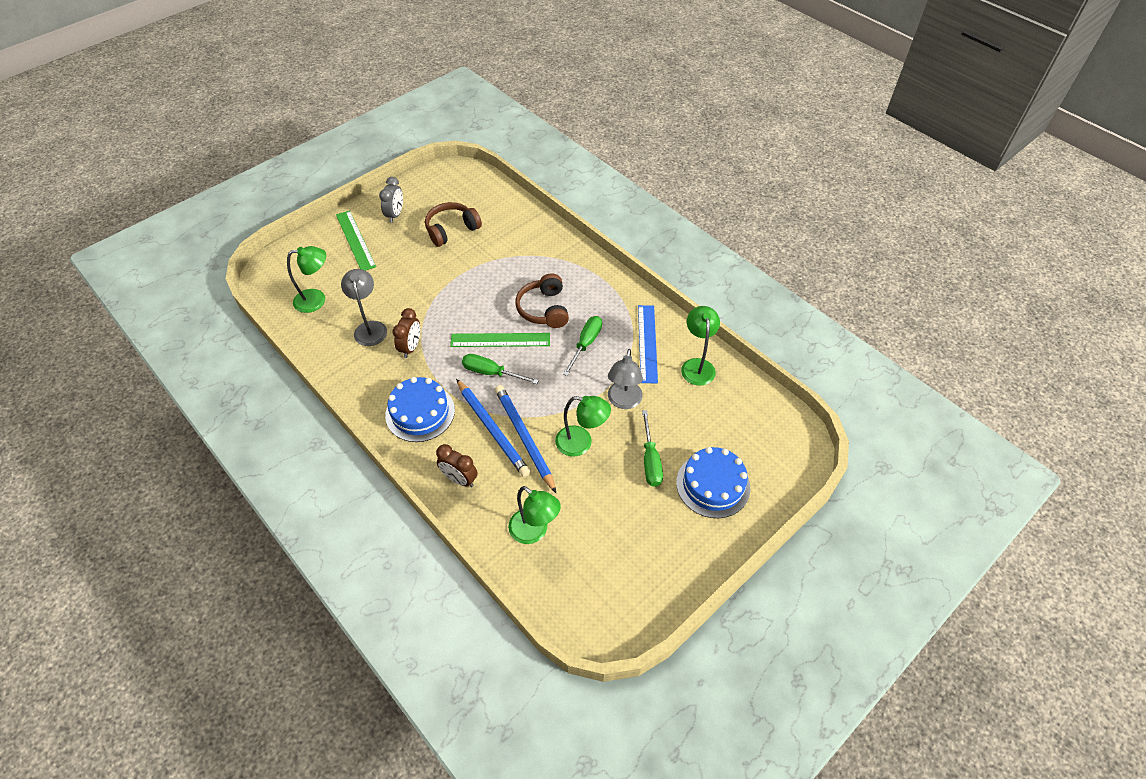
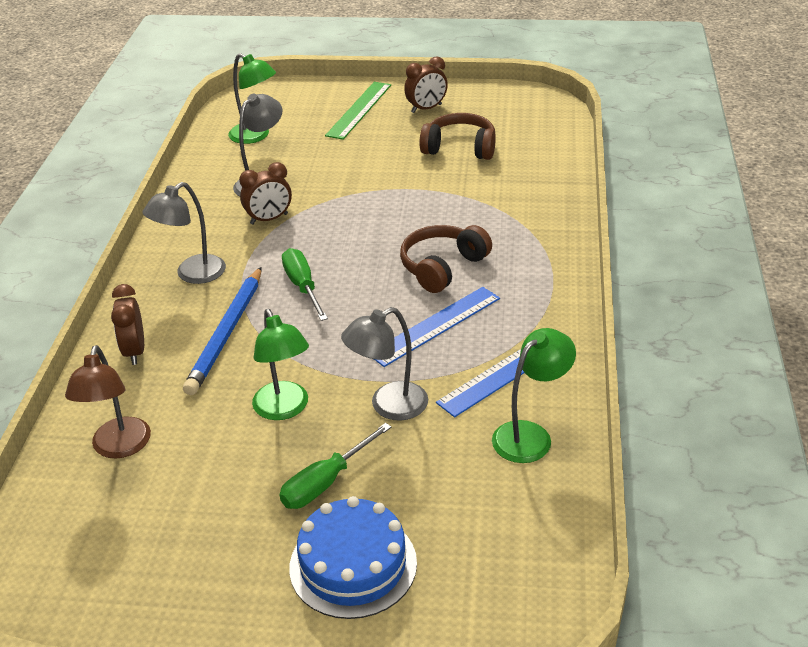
camera: 50 degrees right, 15 degrees down
(395, 215) = (426, 108): grey clock -> brown clock
(420, 412) = (192, 274): blue cake -> grey lamp
(500, 340) = (356, 265): green ruler -> none
(524, 438) = (242, 362): blue pencil -> none
(534, 532) = (119, 447): green lamp -> brown lamp
(585, 344) = (435, 326): green screwdriver -> blue ruler

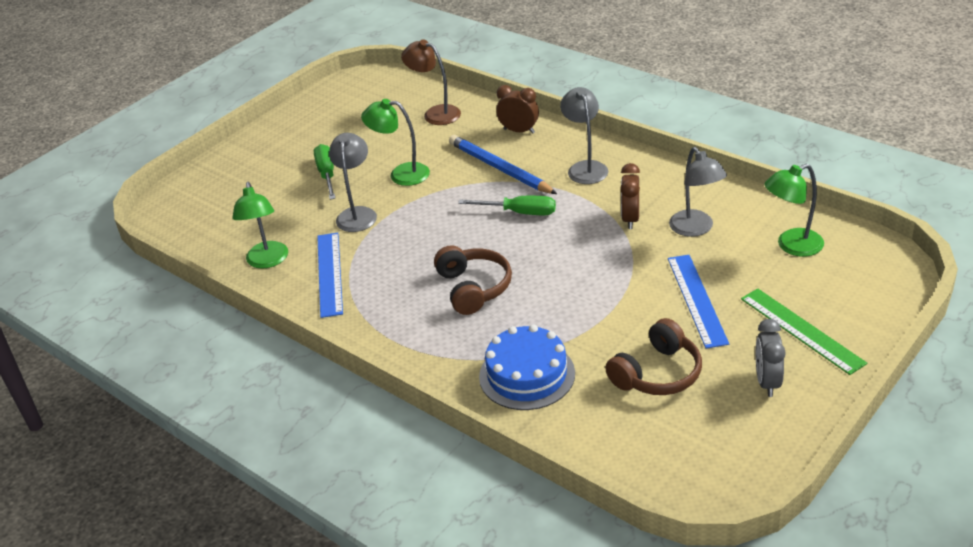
camera: 125 degrees right, 0 degrees up
(353, 565) = (264, 168): blue cake -> blue cake (527, 375)
(426, 108) = (767, 382): brown clock -> grey clock
(435, 326) = (409, 259): blue ruler -> blue ruler (697, 300)

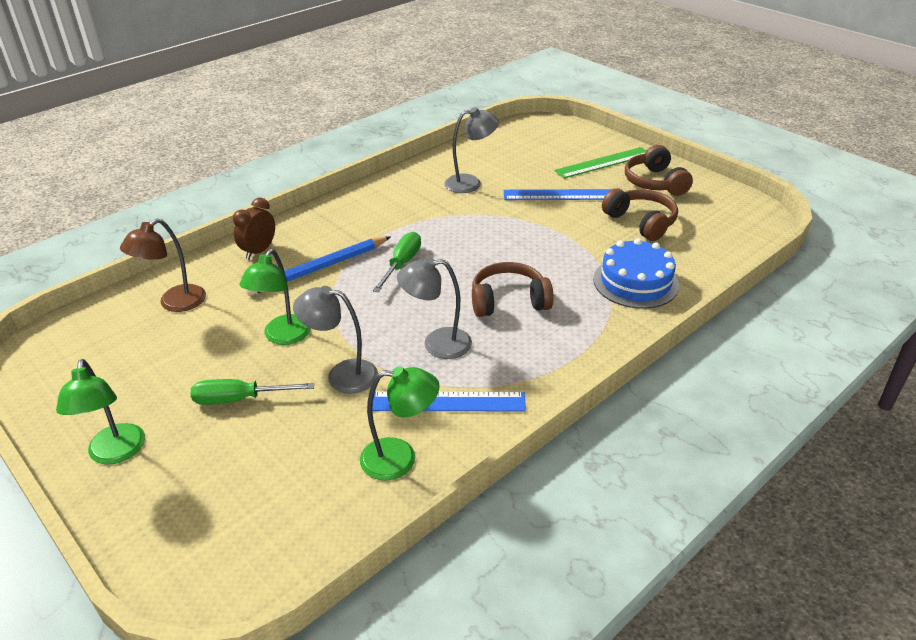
camera: 85 degrees left, 0 degrees up
(585, 168) = (351, 221): grey lamp -> grey lamp (437, 344)
(630, 219) = (442, 209): brown clock -> none
(767, 382) = (655, 182): grey clock -> brown headphones
(791, 246) = (508, 151): green lamp -> green lamp (116, 453)

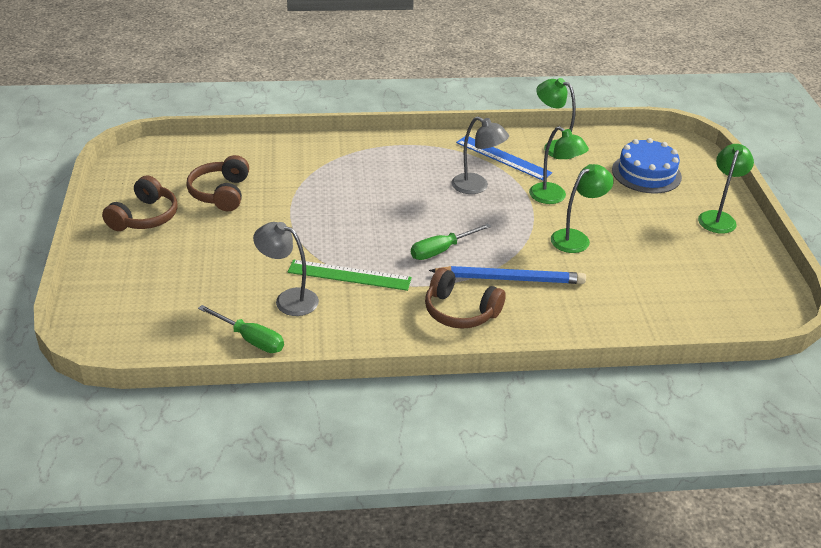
camera: 145 degrees left, 0 degrees up
(174, 303) = (648, 304): brown lamp -> none
(239, 399) = (628, 213): green screwdriver -> green screwdriver (250, 339)
(259, 251) = (549, 322): brown clock -> none
(342, 375) = (553, 197): grey lamp -> green lamp
(509, 301) = (399, 189): brown headphones -> brown headphones (460, 311)
(559, 195) = (236, 246): blue ruler -> none
(603, 163) = (143, 258): green ruler -> green ruler (349, 275)
(635, 282) = (301, 161): blue cake -> blue cake (646, 173)

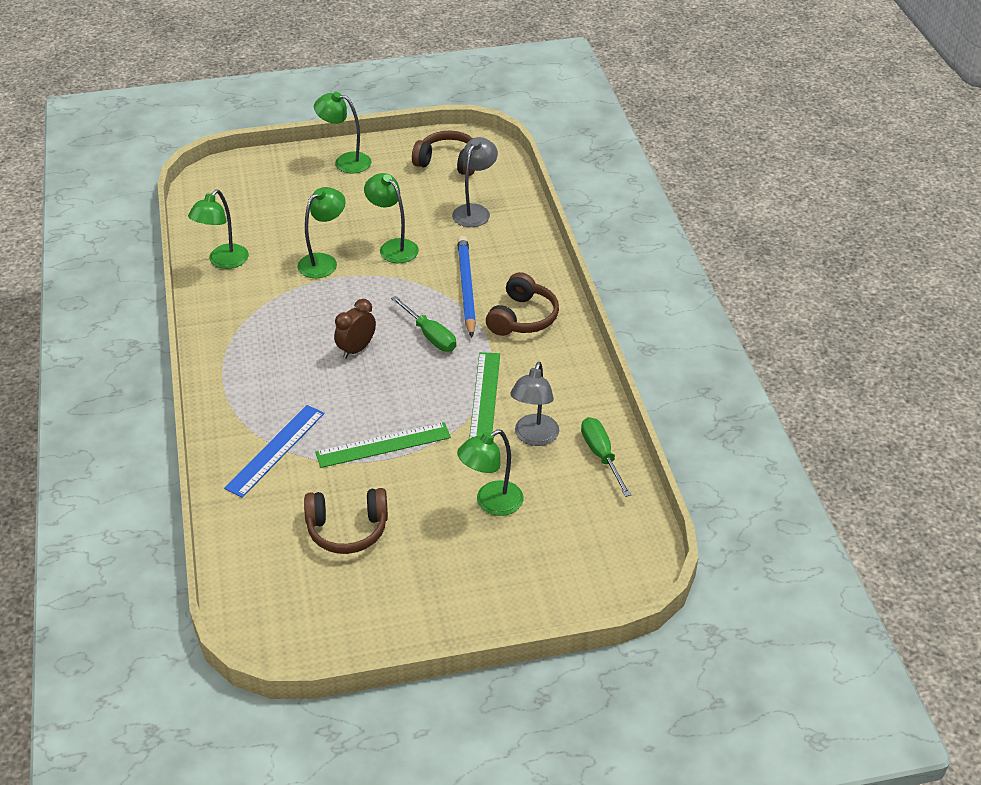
camera: 95 degrees left, 5 degrees up
(144, 217) = (409, 592): brown headphones -> brown headphones (448, 162)
(218, 266) = (491, 503): none -> green lamp
(250, 339) = (601, 455): green screwdriver -> green screwdriver turned 45 degrees counterclockwise
(306, 215) = (383, 445): none -> green ruler
(429, 209) = (356, 349): none -> brown clock
(476, 187) = (309, 316): grey lamp -> grey lamp (475, 211)
(503, 158) = (248, 299): blue ruler -> blue ruler (275, 450)
(646, 173) = (272, 200): blue cake -> none

